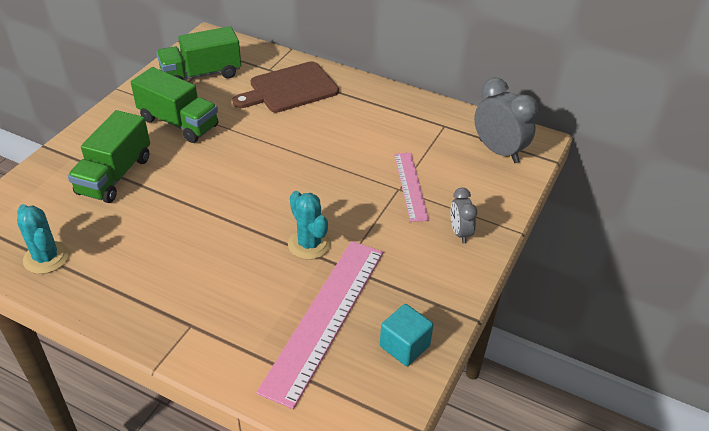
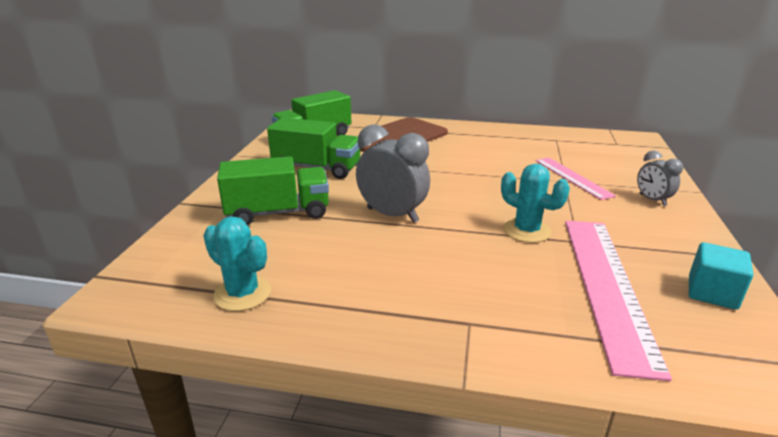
camera: 15 degrees left, 15 degrees down
(115, 175) = (278, 213): green truck -> green truck turned 105 degrees counterclockwise
(499, 151) = (617, 148): grey clock -> grey clock (392, 215)

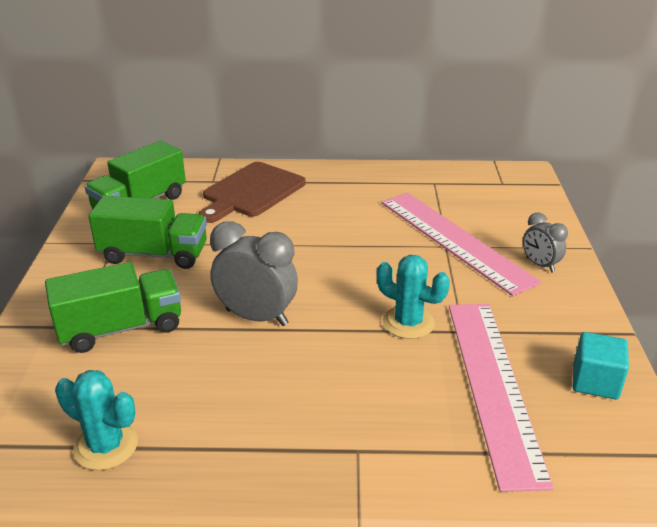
camera: 10 degrees left, 5 degrees up
(573, 177) = (455, 240): pink ruler -> pink ruler, size x1.77

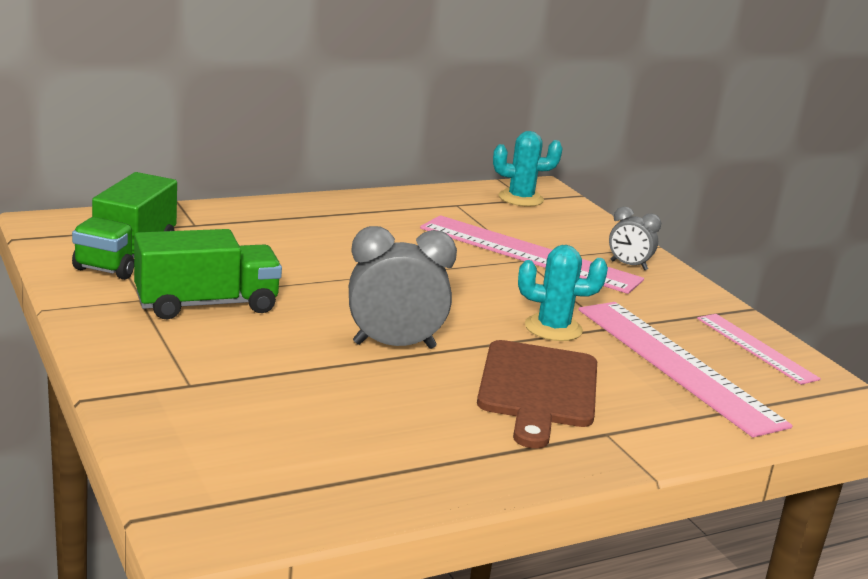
camera: 30 degrees left, 10 degrees down
(106, 446) = (355, 478): turquoise cactus -> turquoise cactus (521, 198)
(121, 328) = (249, 377): green truck -> none
(251, 192) = (257, 231): brown cutting board -> brown cutting board (538, 389)
(595, 381) = (756, 348): turquoise cube -> pink ruler

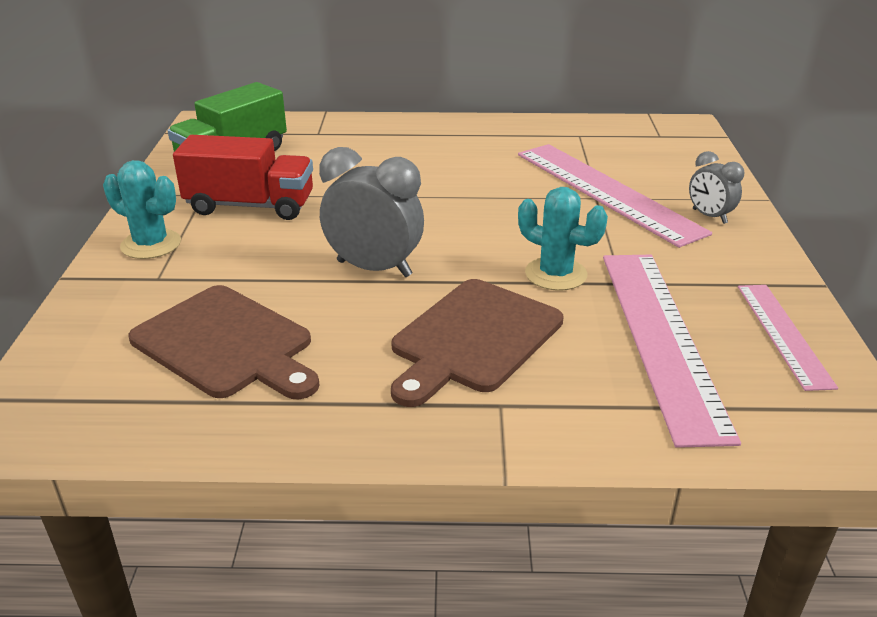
camera: 30 degrees right, 10 degrees up
(207, 304) = (250, 206): green truck -> red truck
(330, 429) = (227, 344): none -> brown cutting board
(521, 198) = (653, 134): turquoise cactus -> turquoise cactus (151, 244)

